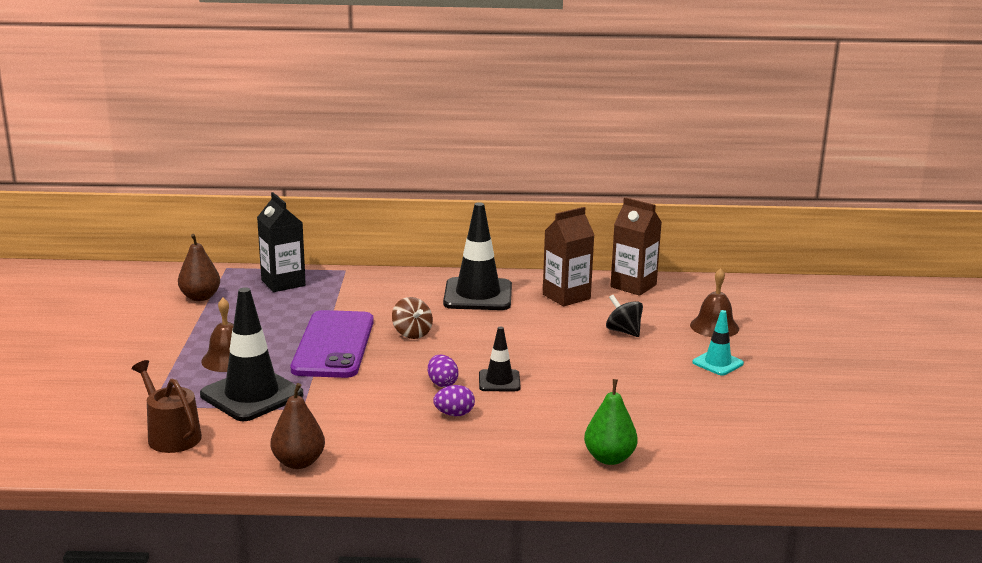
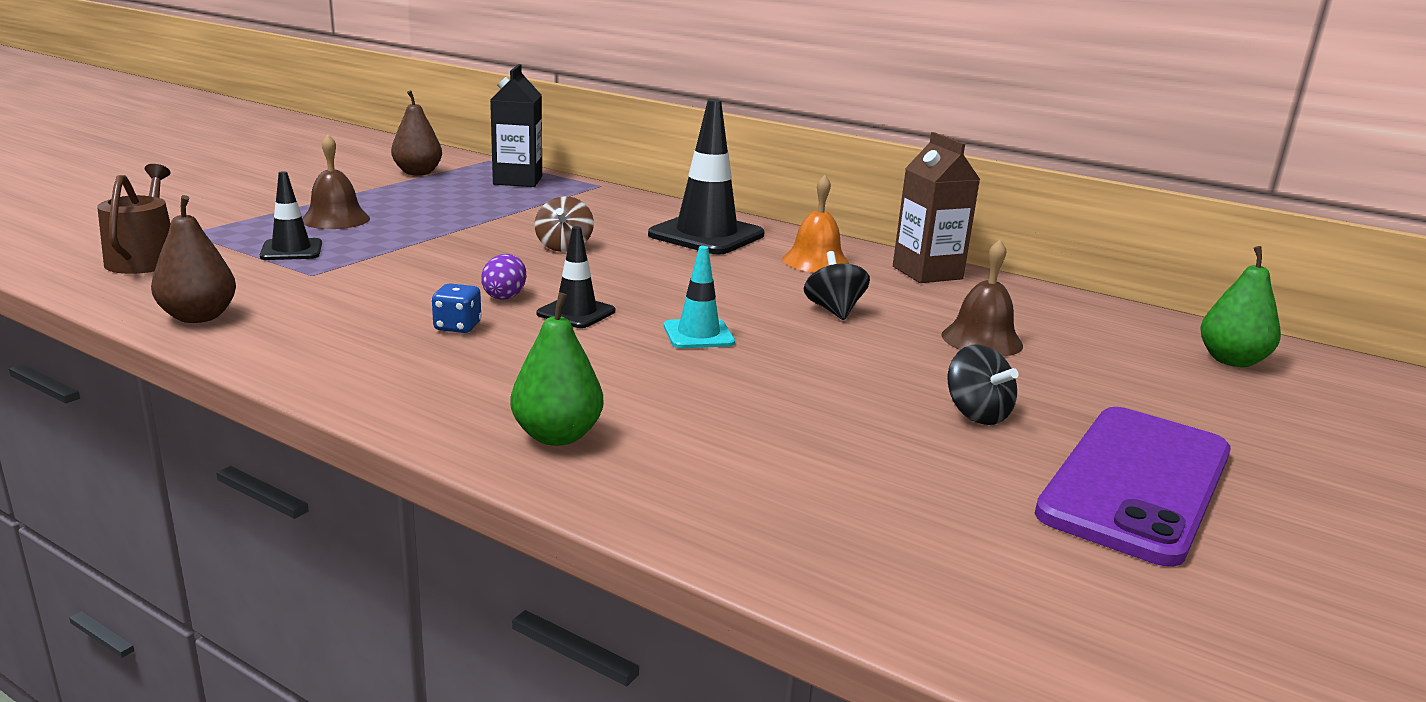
camera: 30 degrees right, 0 degrees up
(251, 395) = (291, 250): black traffic cone -> black traffic cone, size x0.53
(334, 345) = (461, 235): purple phone -> purple phone (1137, 482)
(454, 414) = (457, 327): purple egg -> blue dice
(566, 296) = (815, 261): brown carton -> orange bell
(717, 363) = (920, 379): turquoise traffic cone -> turquoise traffic cone (698, 334)
(764, 375) = (976, 414): none -> black spinning top
(830, 301) = (1231, 361): none -> green pear

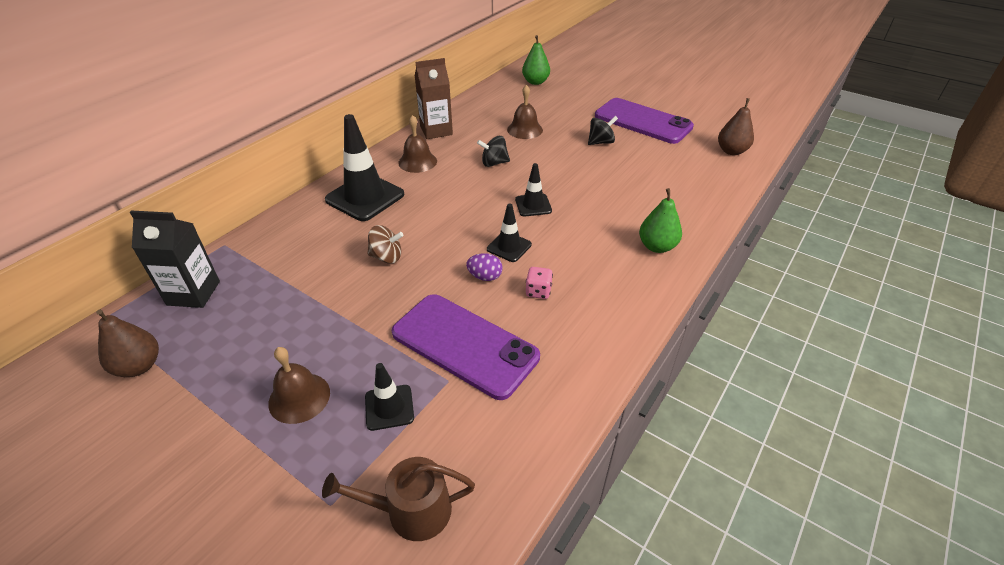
camera: 85 degrees left, 20 degrees up
(198, 317) = (542, 423): brown pear -> brown pear (731, 151)
(368, 282) = (464, 345): none -> purple phone
(457, 327) = (538, 291): blue dice -> pink dice
(698, 334) = (533, 205): turquoise traffic cone -> black traffic cone
(815, 261) = (417, 162): orange bell -> brown bell

